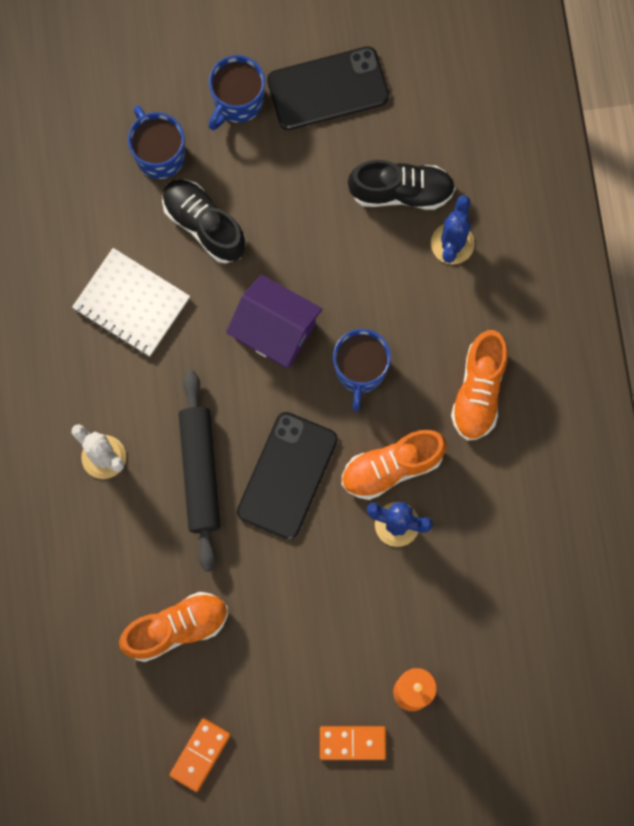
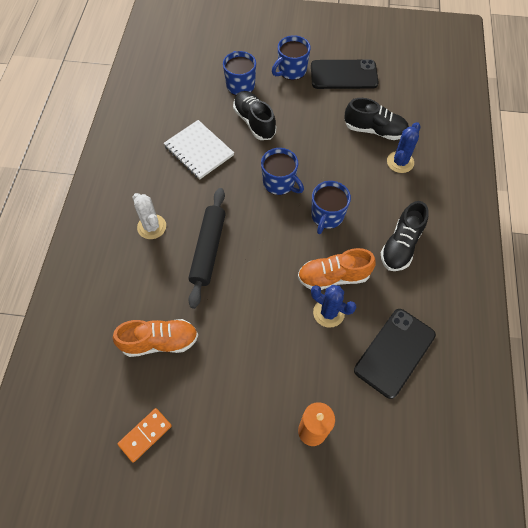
camera: 15 degrees right, 15 degrees down
(275, 330) = (279, 183): purple house -> blue mug
(287, 476) = (263, 265): black phone -> black phone (394, 352)
(352, 743) = (258, 458): orange domino -> none
(478, 391) = (401, 245): orange shoe -> black shoe

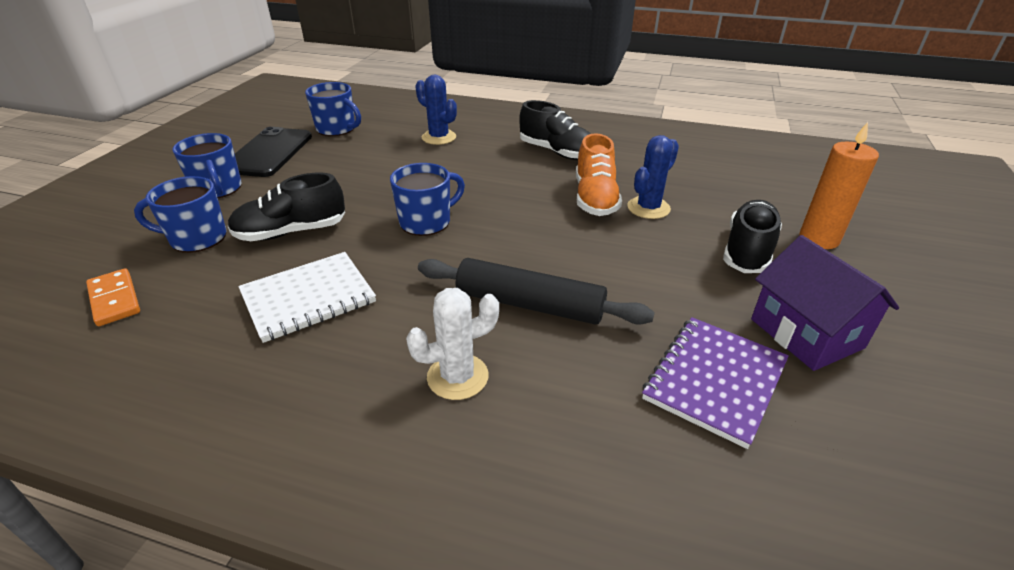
camera: 80 degrees left, 25 degrees down
(145, 435) = (904, 413): orange domino -> orange domino (114, 299)
(160, 342) = (715, 380): orange shoe -> purple notebook
(203, 397) = (806, 333): none -> purple house
(327, 216) = (500, 192): blue mug -> blue mug (337, 129)
(374, 130) = (380, 145): black shoe -> black shoe (748, 251)
(394, 352) = (698, 174): black phone -> none

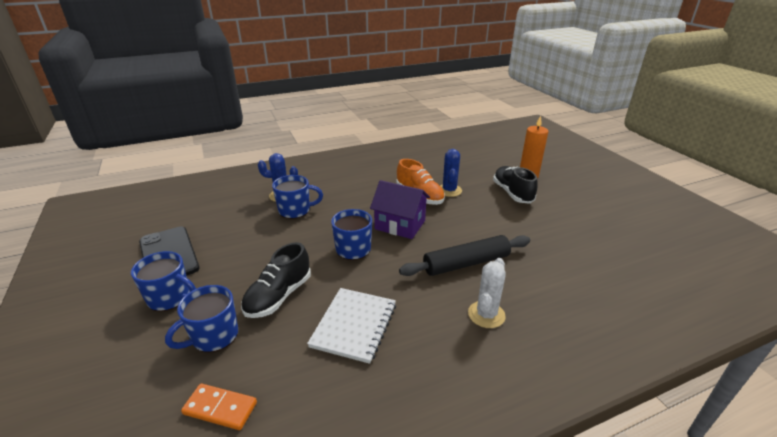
camera: 40 degrees left, 5 degrees down
(337, 129) = (197, 217): blue mug -> blue mug (295, 210)
(557, 152) = (365, 178): black shoe -> none
(715, 380) = (572, 254): purple notebook -> none
(806, 333) = (573, 218): purple house -> purple house (400, 225)

